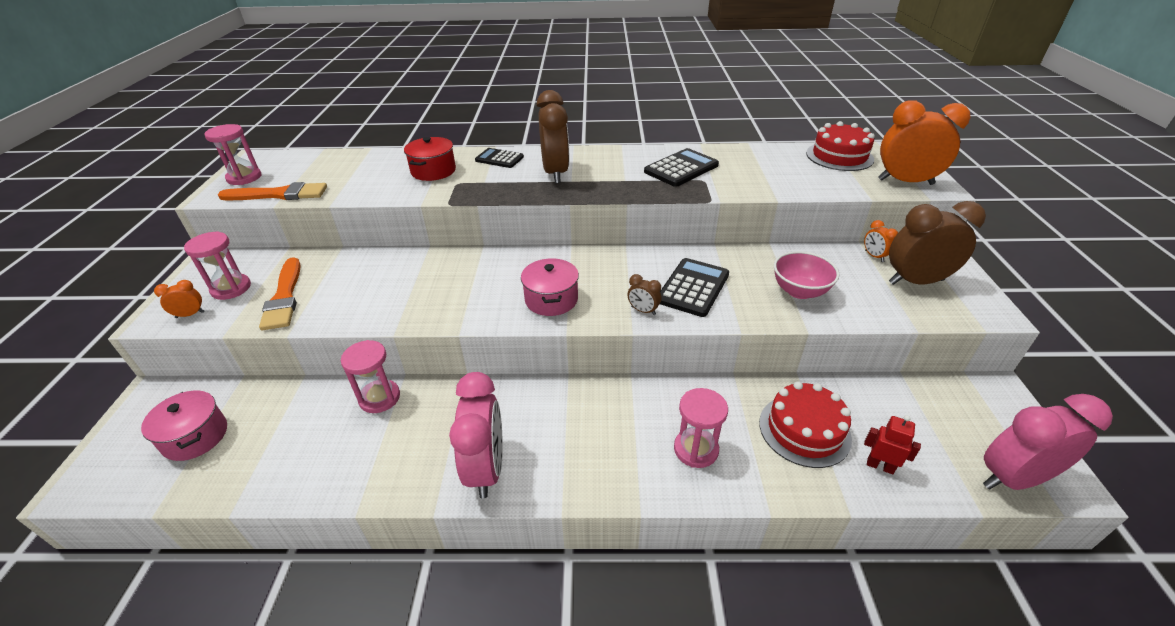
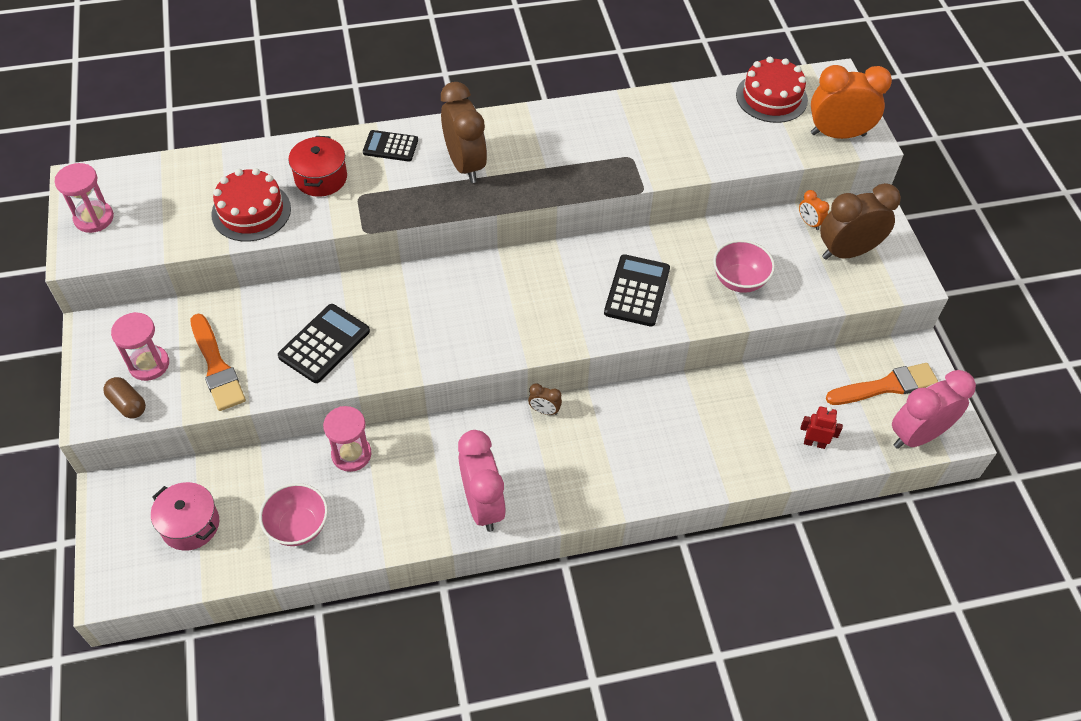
camera: 15 degrees left, 15 degrees up
(190, 315) = (128, 404): orange clock -> brown capsule
(279, 194) = (157, 242): orange brush -> orange brush (886, 386)
(292, 457) = (298, 526): none -> pink bowl
(551, 299) = (500, 327): pink pot -> none
(643, 311) = (594, 327): brown clock -> brown clock (544, 410)
(681, 168) = (603, 140): black calculator -> black calculator (324, 344)
(696, 449) = (661, 455): pink hourglass -> none
(804, 430) = (751, 420): red cake -> red cake (251, 211)

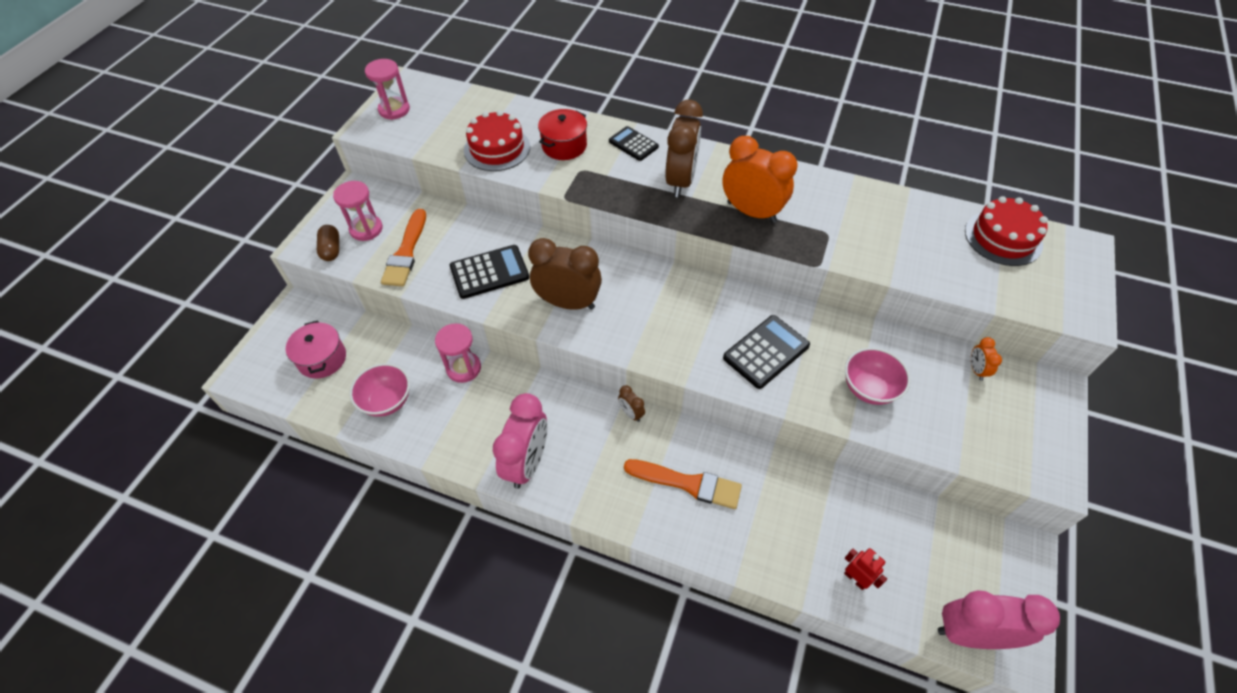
camera: 35 degrees right, 0 degrees up
(838, 134) = (1053, 298): orange clock -> orange clock (751, 212)
(847, 252) = (999, 415): brown clock -> brown clock (568, 303)
(886, 386) = (967, 565): orange brush -> orange brush (687, 483)

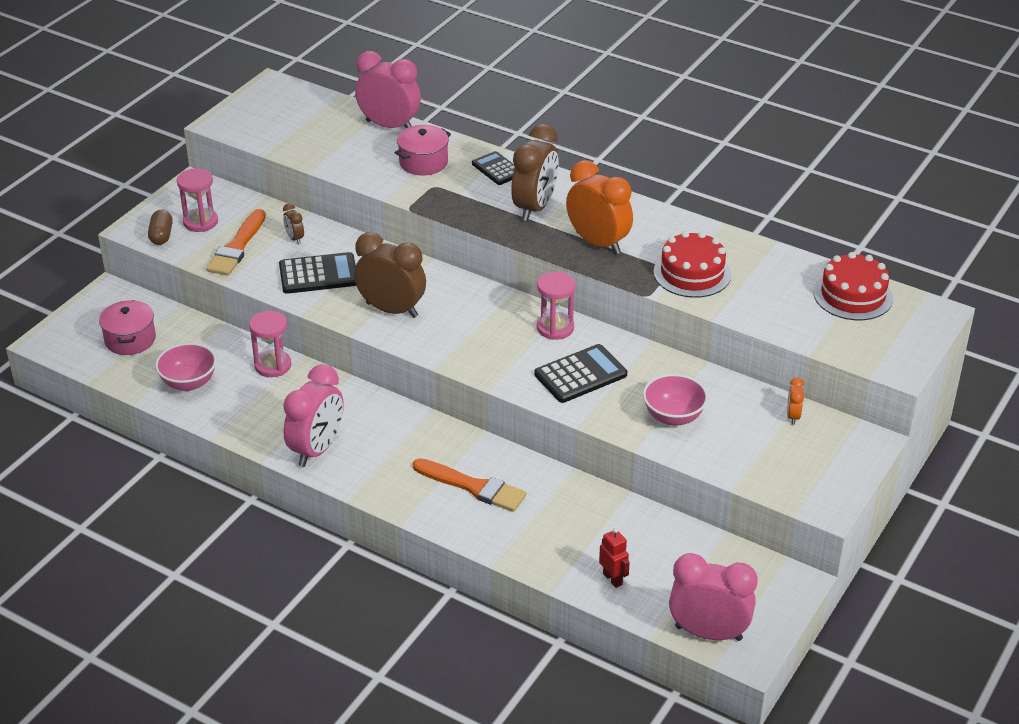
camera: 10 degrees right, 15 degrees down
(394, 110) = (253, 109): pink hourglass -> pink hourglass (555, 328)
(497, 148) = (352, 157): red cake -> red cake (692, 273)
(523, 112) = (389, 126): none -> pink clock
(564, 146) = (423, 162): red pot -> pink pot
(631, 413) = (434, 424): brown clock -> brown clock (295, 238)

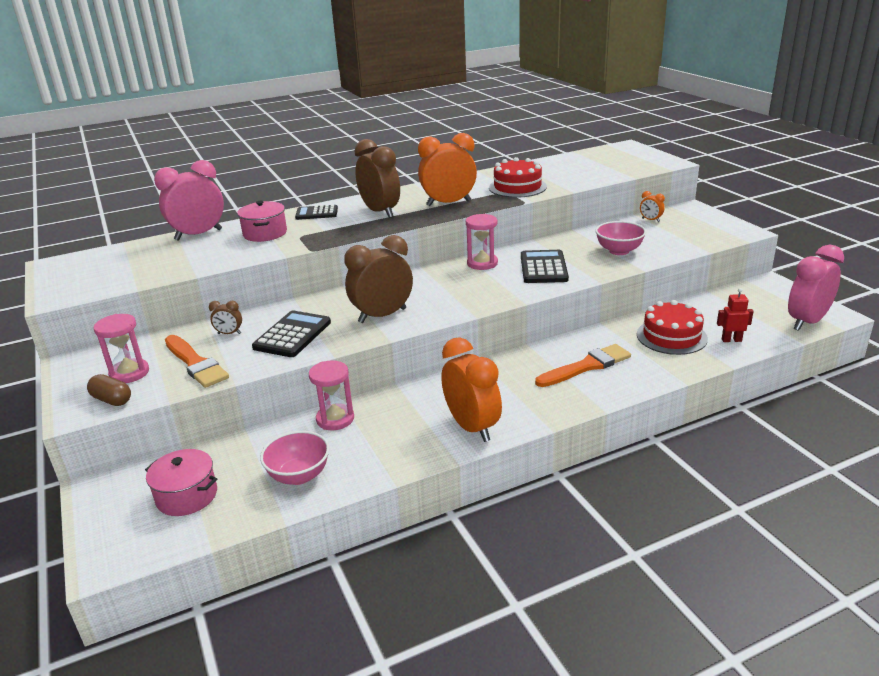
camera: 55 degrees left, 10 degrees down
(317, 449) = (472, 427): pink clock -> orange clock
(853, 295) = (589, 158): red cake -> red cake (671, 336)

